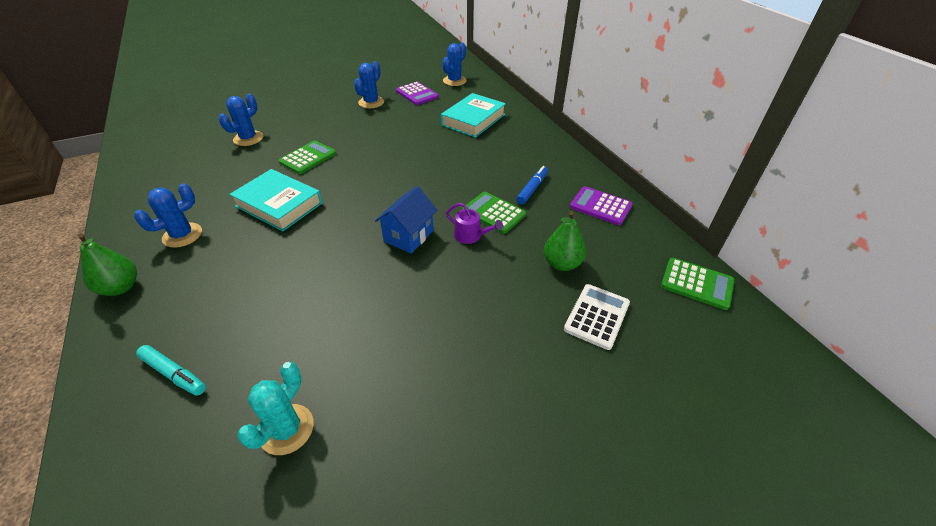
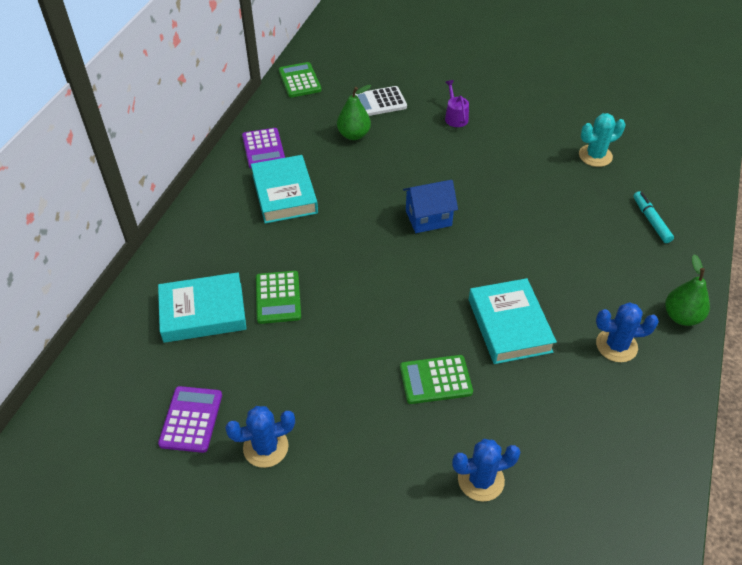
camera: 135 degrees left, 5 degrees up
(454, 81) = (107, 413): blue cactus -> none
(471, 236) = (384, 189): purple watering can -> purple watering can (455, 117)
(493, 213) = (344, 194): green calculator -> green calculator (278, 297)
(532, 189) = (284, 194): blue marker -> turquoise book

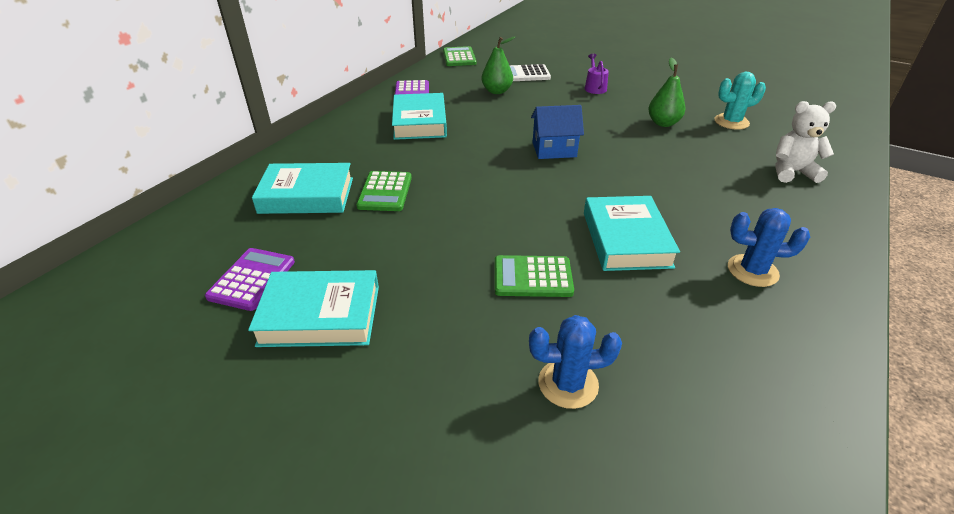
camera: 10 degrees right, 10 degrees down
(265, 447) = (320, 315): blue cactus -> turquoise book
(651, 221) = (792, 172): turquoise marker -> white teddy bear
(681, 317) = (832, 253): green pear -> green pear (663, 123)

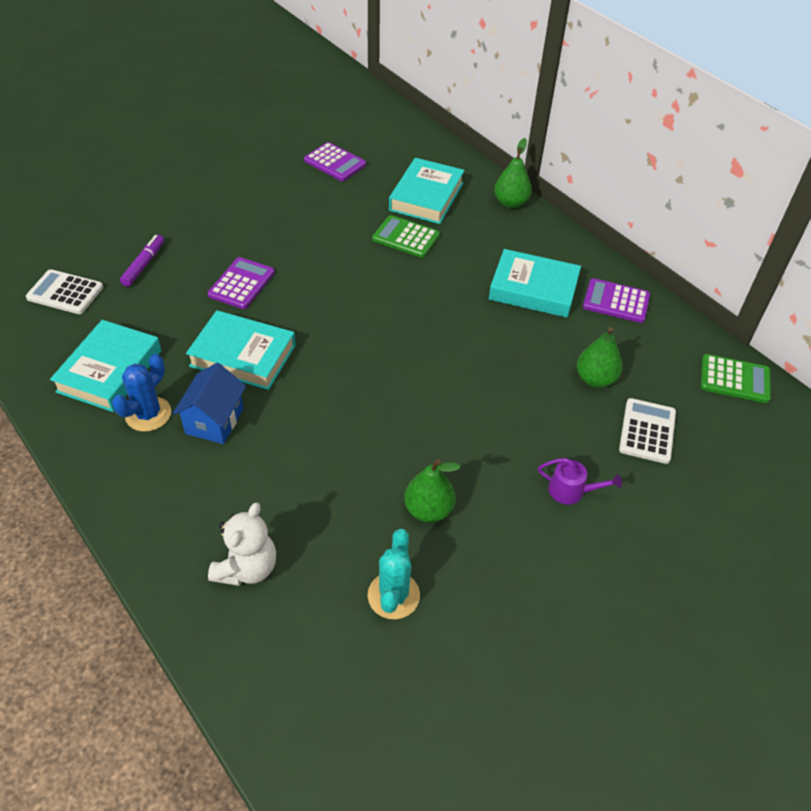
camera: 110 degrees right, 10 degrees up
(300, 149) = (510, 203): none -> green pear
(320, 315) = (279, 184): turquoise book -> turquoise book (110, 371)
(532, 277) = (241, 284): green calculator -> purple calculator
(554, 150) = (418, 372): blue house -> blue house (214, 421)
(568, 384) = (144, 265): blue cactus -> purple marker
(689, 449) = (65, 293): none -> white calculator

